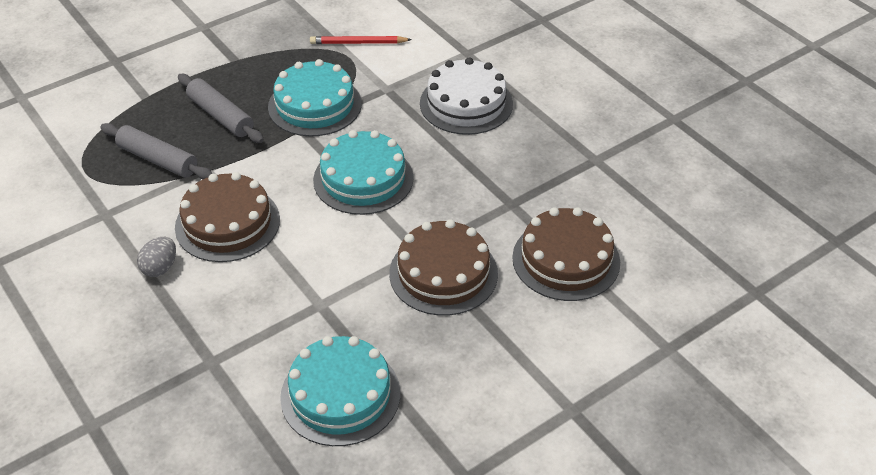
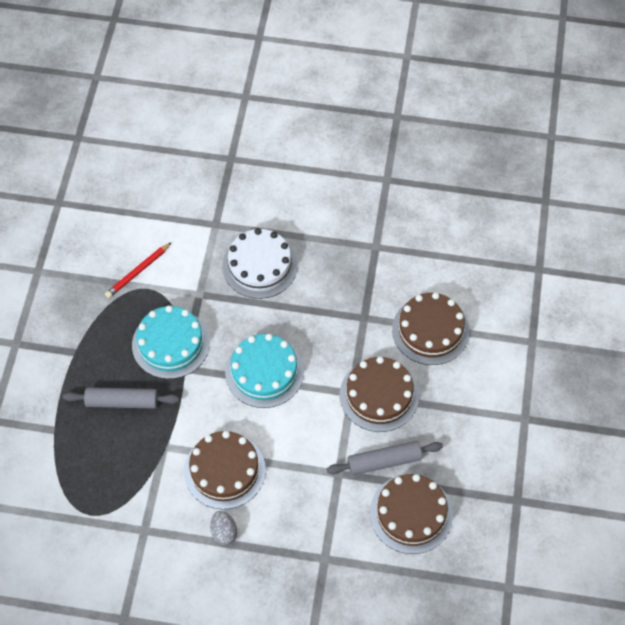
camera: 45 degrees left, 15 degrees up
(158, 160) = (125, 466): grey rolling pin -> grey rolling pin (384, 461)
(340, 395) = (411, 514): turquoise cake -> brown cake

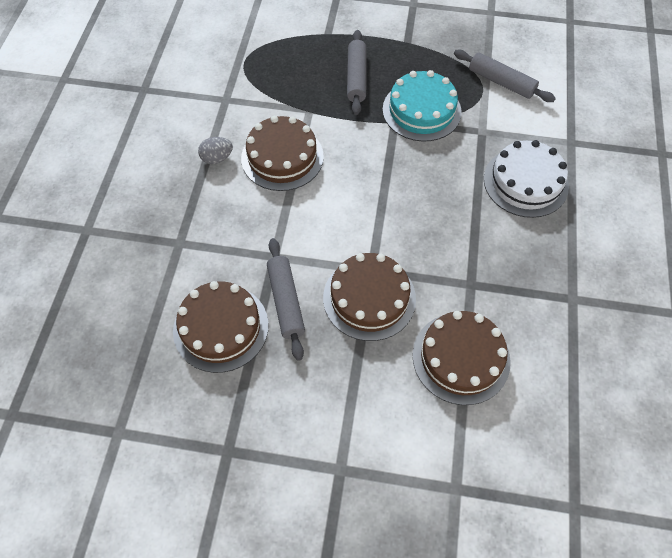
camera: 90 degrees right, 0 degrees up
(138, 272) = (501, 82): red pencil -> grey rolling pin
(264, 372) = (394, 188): turquoise cake -> none

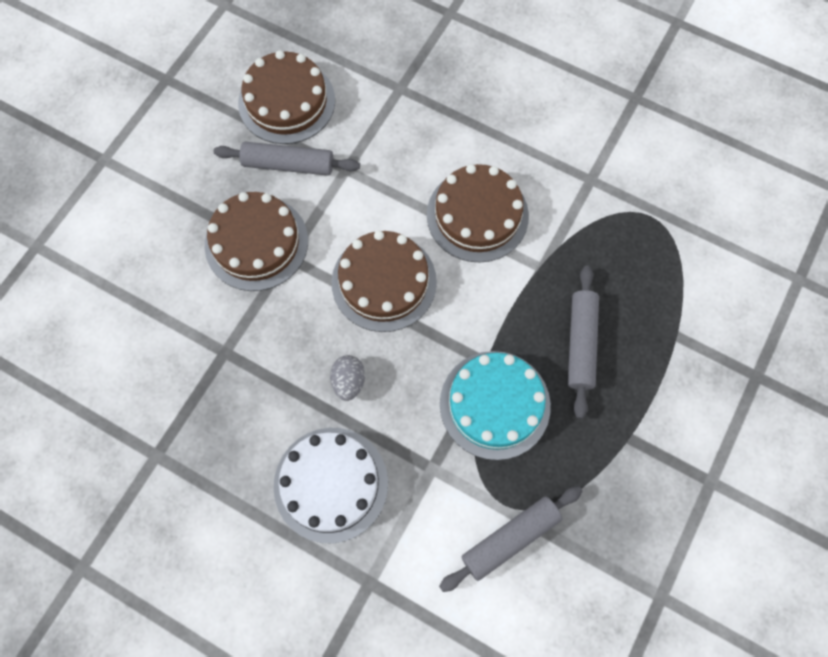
camera: 110 degrees right, 10 degrees up
(217, 158) = (500, 148): grey egg -> grey egg (349, 381)
(356, 77) = (580, 343): grey rolling pin -> grey rolling pin turned 75 degrees clockwise
(461, 358) = (150, 304): brown cake -> brown cake (384, 282)

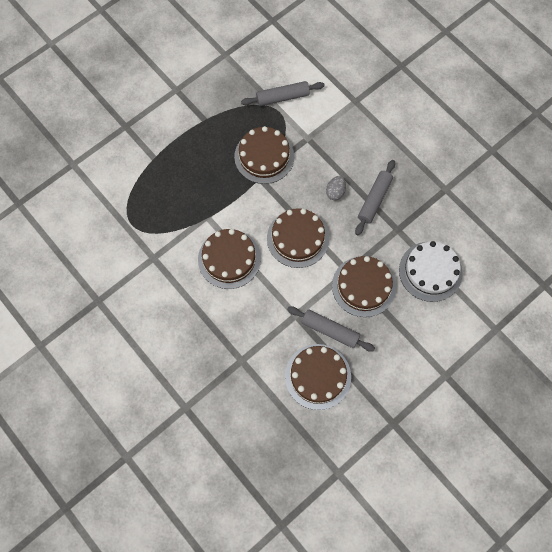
camera: 160 degrees left, 0 degrees up
(331, 484) = (360, 147): white cake -> white cake (430, 271)
(495, 404) = (264, 156): turquoise cake -> brown cake
(580, 343) = (206, 170): grey rolling pin -> grey rolling pin (374, 200)

